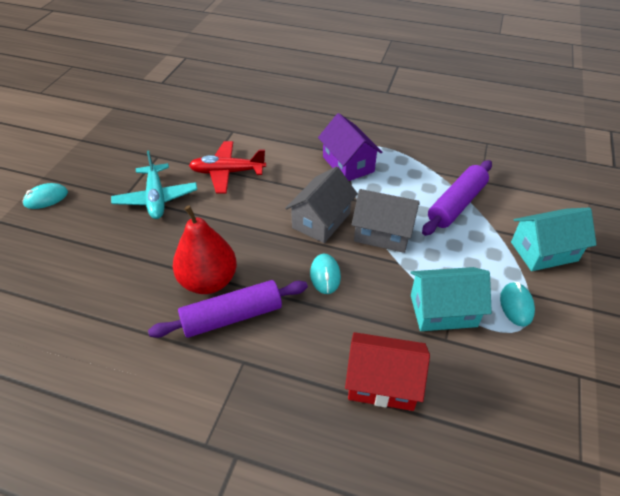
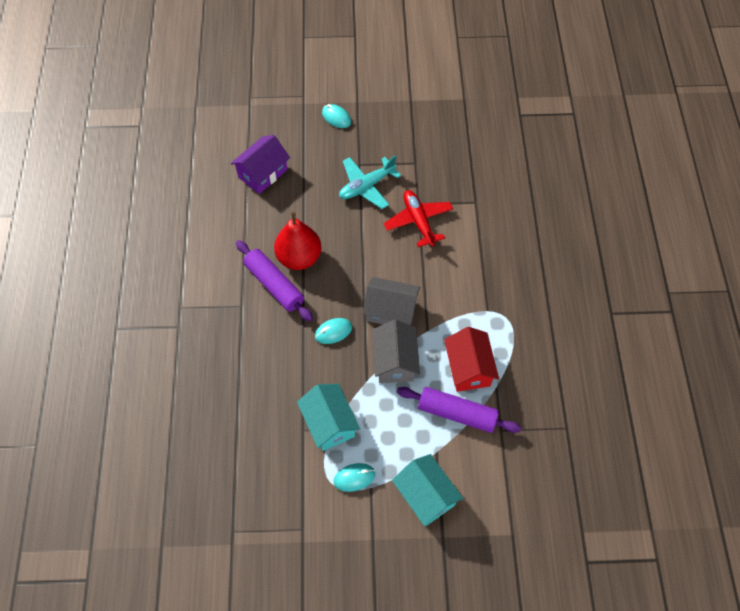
camera: 70 degrees right, 15 degrees up
(348, 164) = (472, 310): purple house -> purple house (263, 173)
(382, 383) = (253, 395): red house -> red house (468, 368)

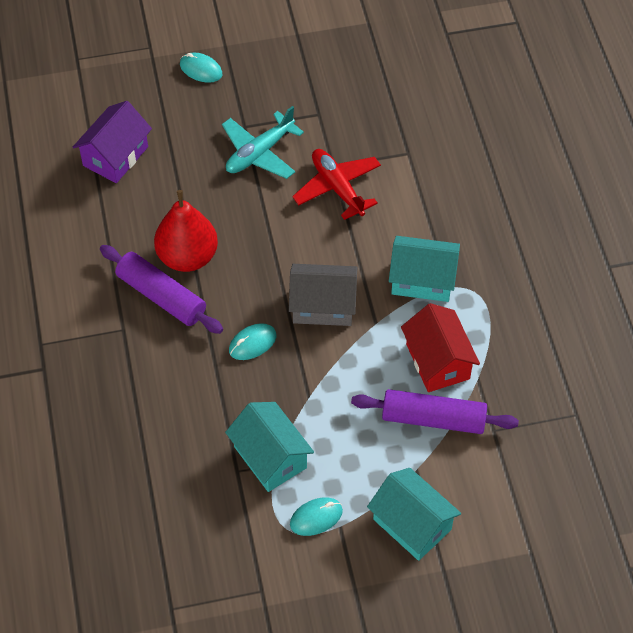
camera: 10 degrees left, 5 degrees down
(395, 361) = (341, 367): grey house -> none
(468, 302) = (422, 280): none -> turquoise house

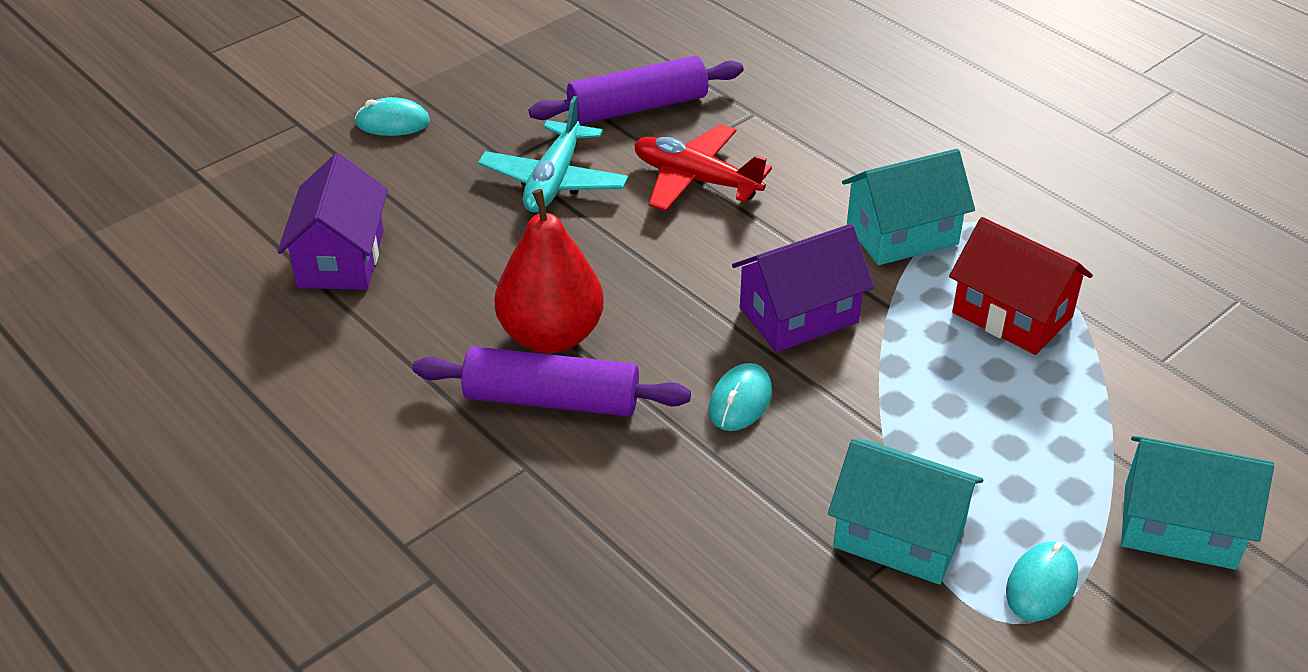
camera: 30 degrees left, 15 degrees down
(323, 306) = (798, 315): grey house -> purple house
(433, 419) = (1074, 383): purple rolling pin -> purple rolling pin (638, 107)

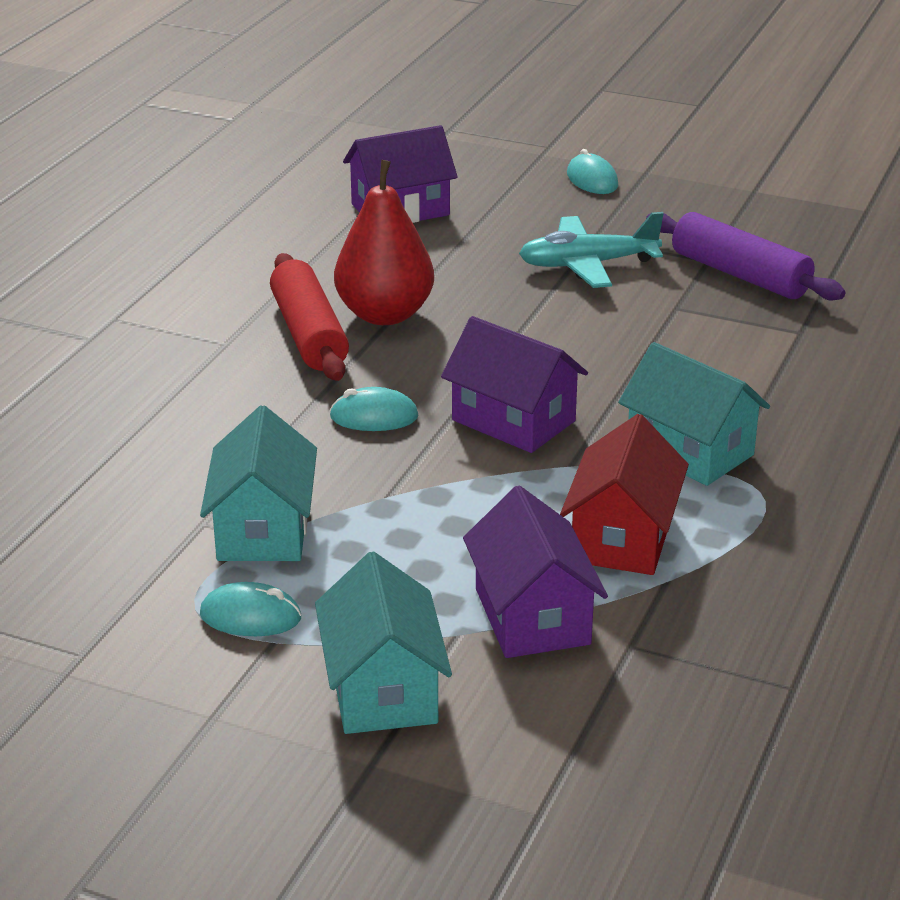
camera: 65 degrees right, 10 degrees down
(552, 399) = (309, 334): purple rolling pin -> red rolling pin
(696, 180) = (660, 327): red plane -> none
(1104, 403) = (532, 616): none -> purple house

